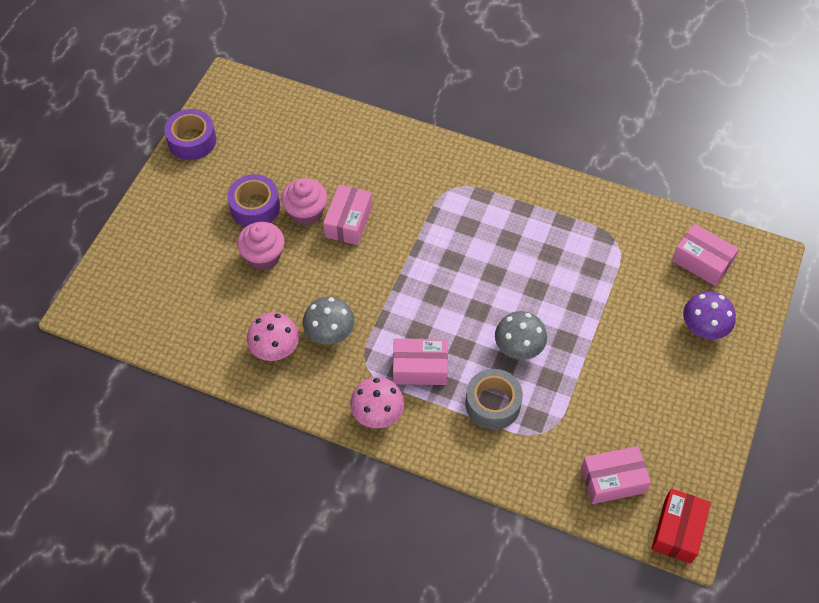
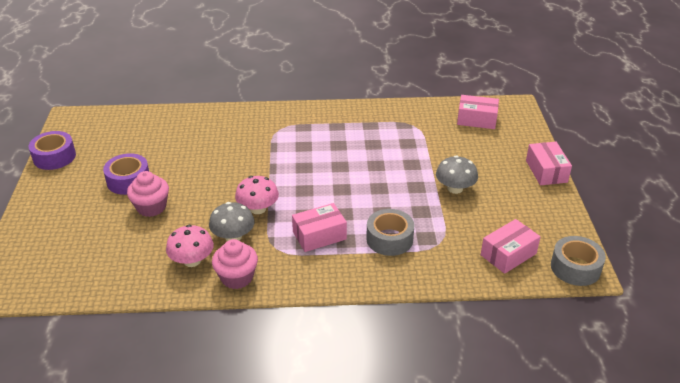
camera: 25 degrees left, 20 degrees down
(306, 212) = (173, 172): pink cupcake -> pink cupcake (237, 277)
(348, 222) = (211, 168): pink box -> pink box (546, 171)
(377, 412) = (303, 274): pink mushroom -> pink mushroom (258, 209)
(519, 346) = (386, 200): grey mushroom -> grey mushroom (455, 188)
(677, 530) = (575, 268): red box -> grey tape
(704, 326) = (504, 151): purple mushroom -> none

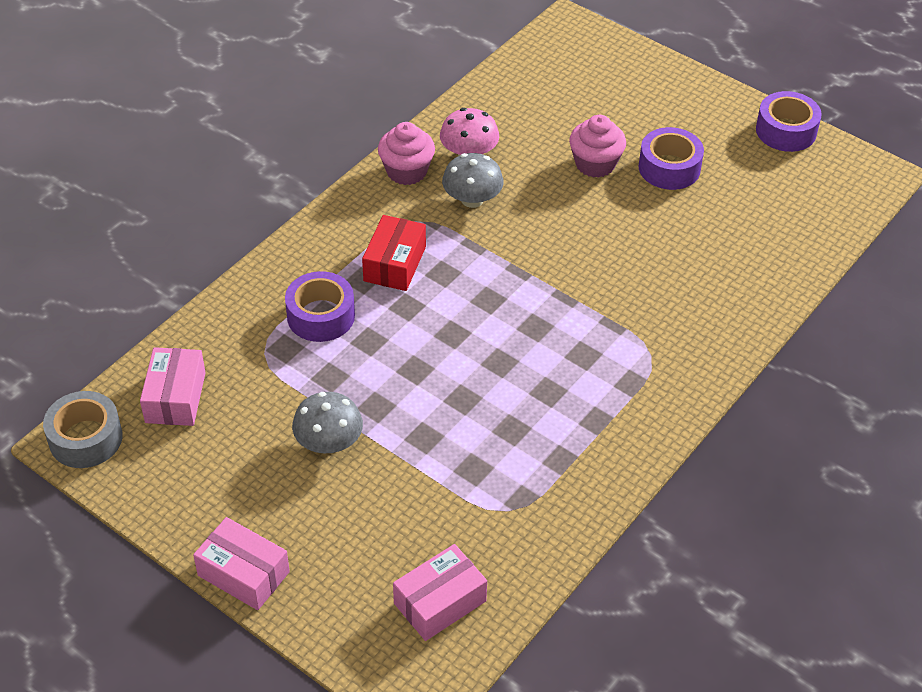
camera: 130 degrees right, 10 degrees up
(258, 209) = (498, 242): pink mushroom -> none
(319, 235) = (395, 264): pink box -> red box
(389, 239) = (321, 316): grey tape -> purple tape

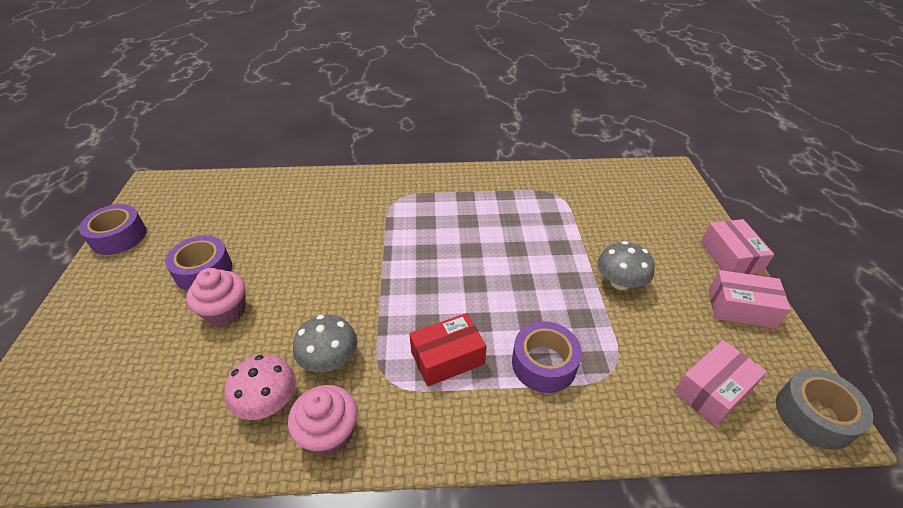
camera: 130 degrees left, 5 degrees down
(440, 602) = (629, 187): pink box -> pink box (741, 308)

